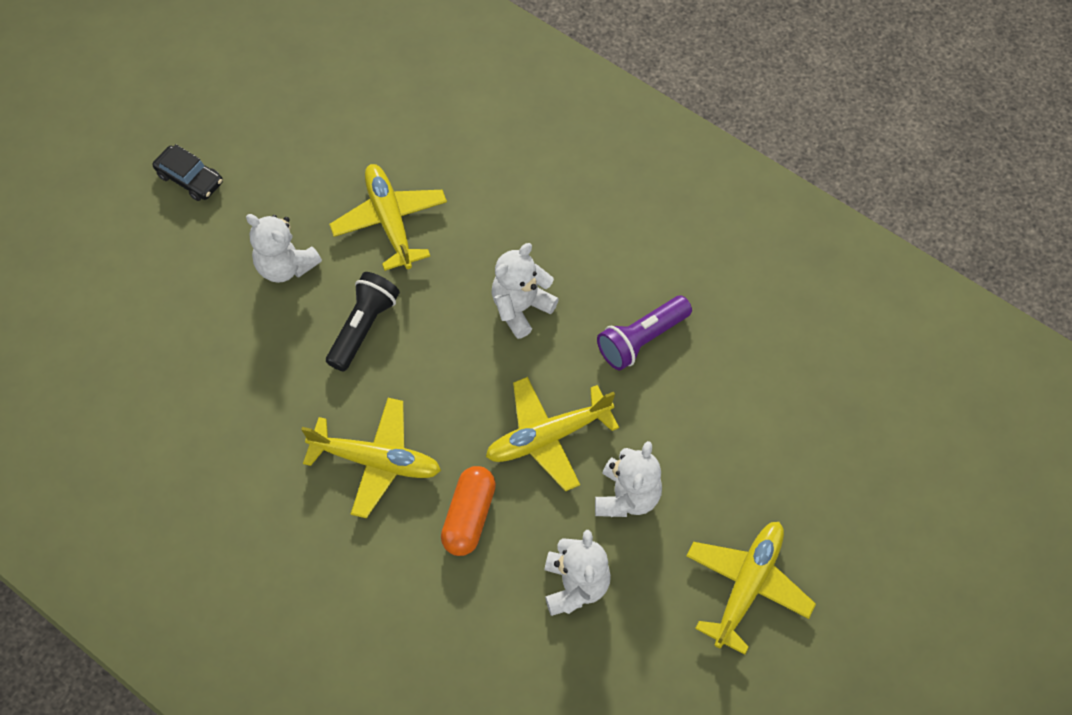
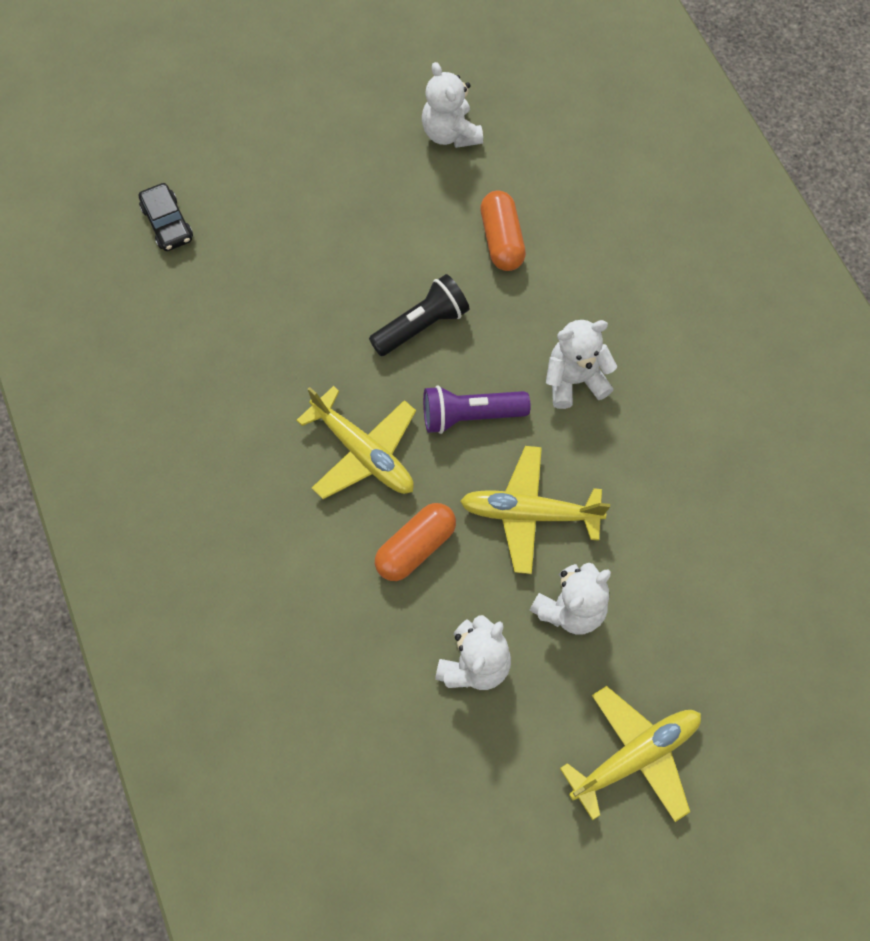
camera: 30 degrees right, 5 degrees up
(190, 178) = (348, 116): black car -> black car (167, 223)
(285, 266) = (386, 235): white teddy bear -> white teddy bear (450, 133)
(390, 221) = (501, 240): yellow plane -> orange capsule
(642, 339) = (671, 468): purple flashlight -> purple flashlight (470, 415)

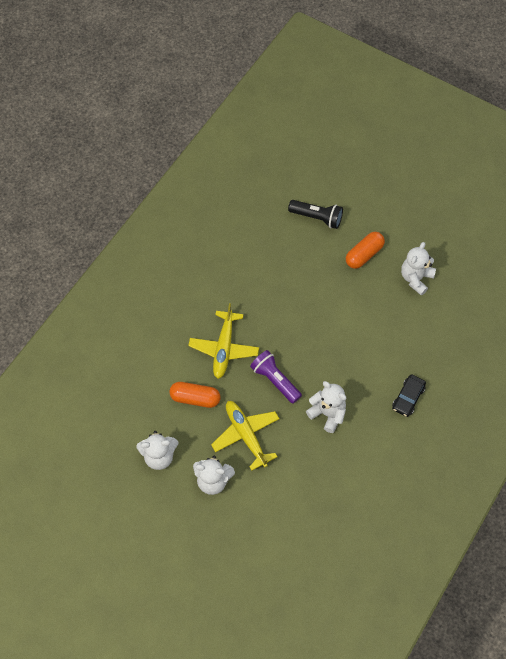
camera: 55 degrees right, 5 degrees down
(167, 223) = (273, 198): black car -> black car (408, 398)
(421, 325) = (304, 331): black flashlight -> black flashlight (317, 218)
(501, 240) = (376, 337): orange capsule -> orange capsule (364, 254)
(635, 756) = (163, 549): yellow plane -> none

